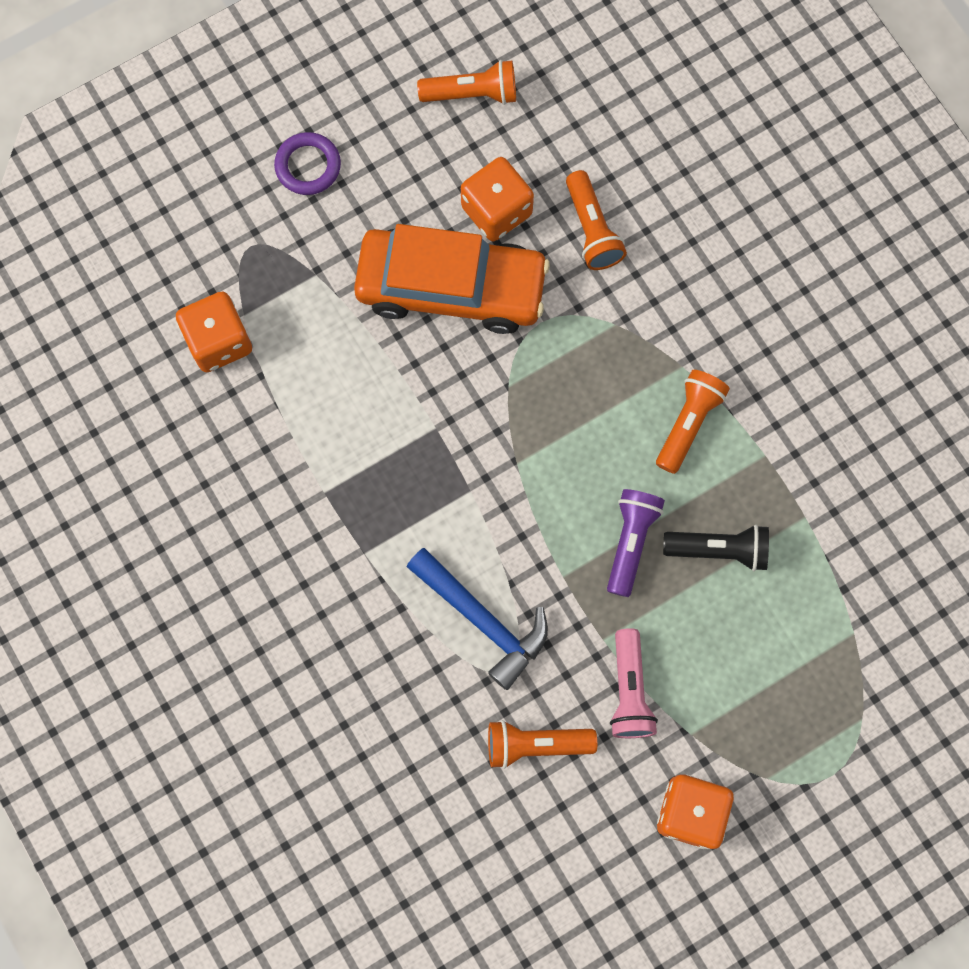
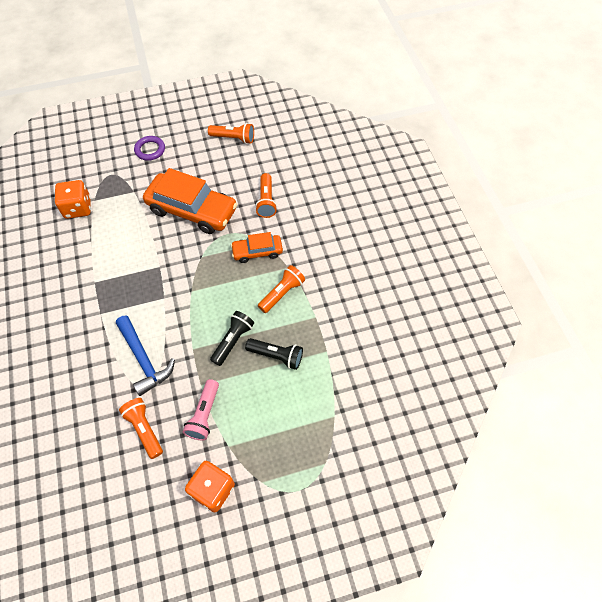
camera: 15 degrees right, 15 degrees down
(496, 211) = (226, 184): orange dice -> none
(535, 744) = (144, 429): orange flashlight -> orange flashlight turned 45 degrees clockwise
(612, 347) = (257, 251): none -> orange car
(630, 542) = (233, 341): purple flashlight -> black flashlight

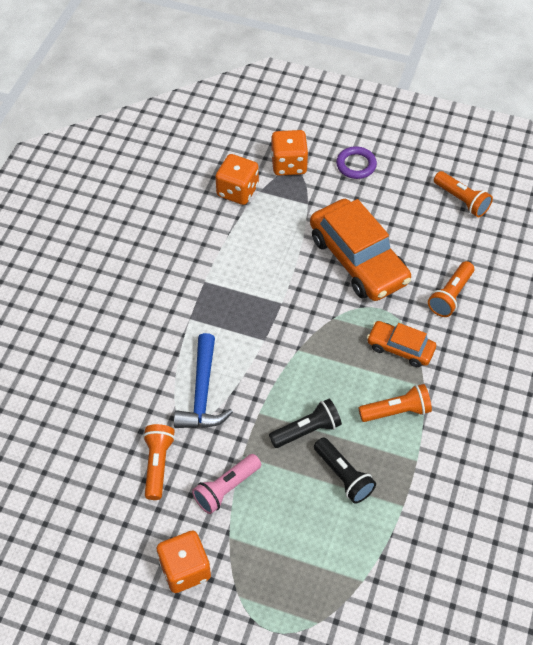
camera: 35 degrees right, 5 degrees down
(103, 172) = (289, 164): none -> orange dice

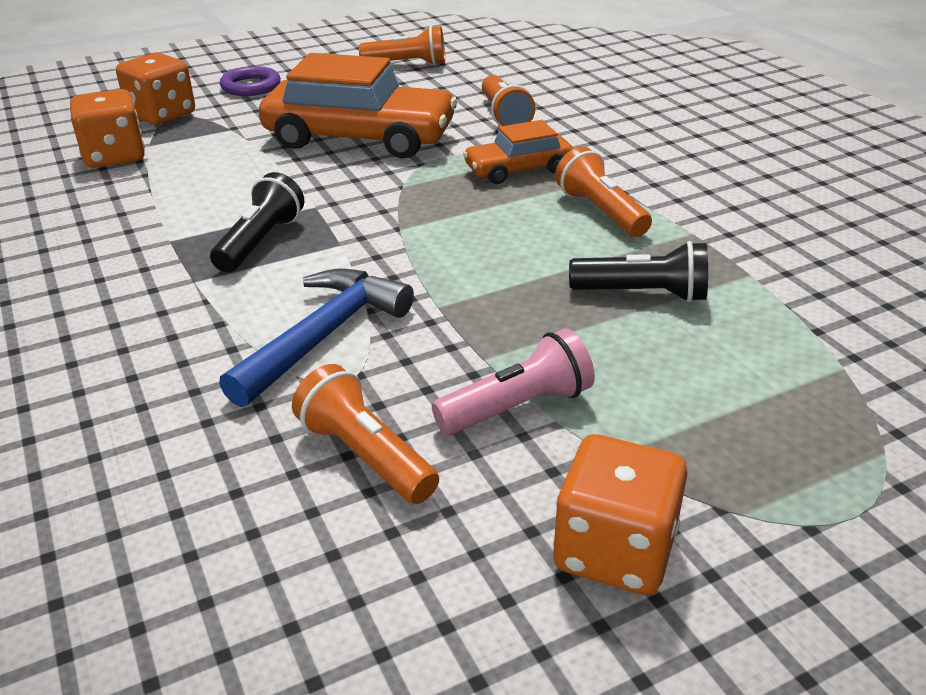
camera: 45 degrees left, 20 degrees down
(202, 393) = (323, 336): blue hammer -> blue hammer turned 105 degrees counterclockwise
(226, 488) = (517, 407): pink flashlight -> pink flashlight turned 120 degrees counterclockwise
(307, 430) = (529, 284): black flashlight -> black flashlight (260, 242)
(396, 411) = (600, 211): orange flashlight -> orange flashlight turned 60 degrees counterclockwise

